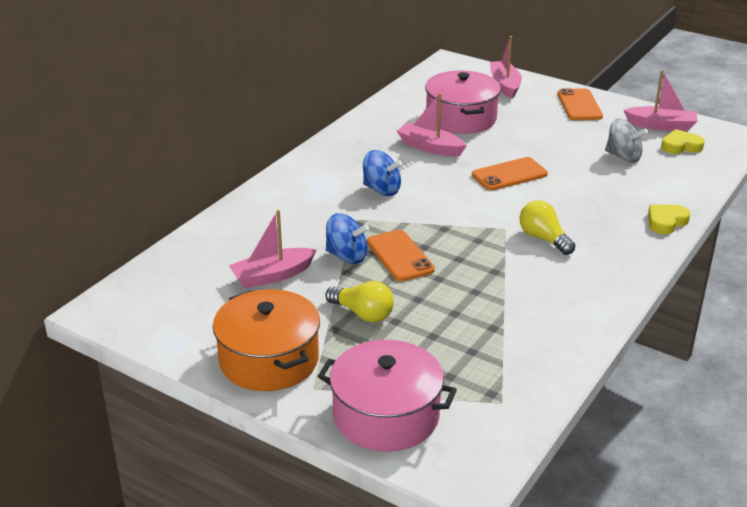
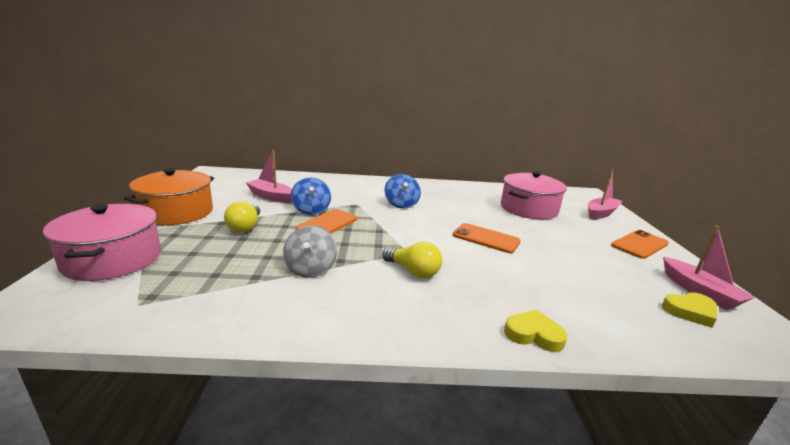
camera: 55 degrees right, 10 degrees down
(430, 147) = (475, 207): pink boat -> none
(544, 239) = (413, 271): yellow light bulb -> yellow light bulb turned 105 degrees clockwise
(623, 157) = (605, 282): grey spinning top -> grey spinning top (310, 269)
(680, 146) = (690, 311): yellow heart -> yellow heart turned 120 degrees clockwise

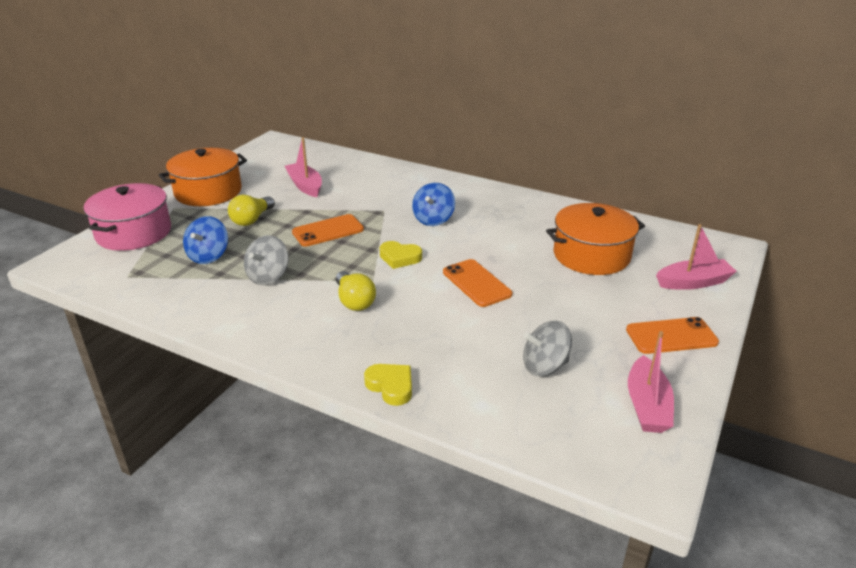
camera: 30 degrees right, 10 degrees up
(311, 210) = (329, 210): blue spinning top -> blue spinning top (208, 256)
(528, 209) = (591, 255): pink pot -> orange pot
(608, 283) = (544, 366): none -> grey spinning top
(690, 311) = (592, 419): yellow heart -> yellow heart (399, 258)

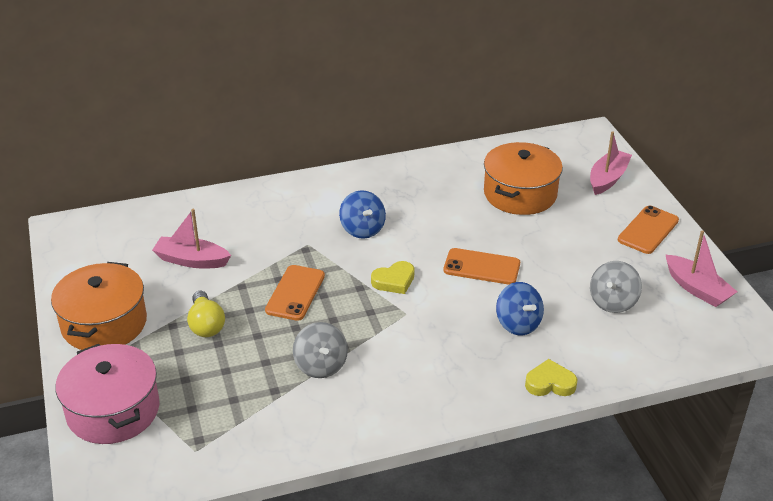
camera: 45 degrees left, 5 degrees up
(208, 256) = (234, 383): blue spinning top -> blue spinning top (518, 324)
(354, 301) = (422, 340): yellow light bulb -> none

